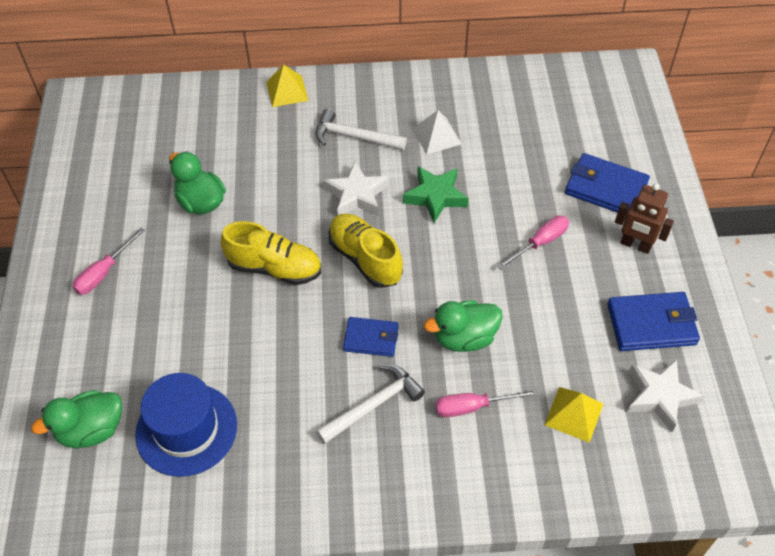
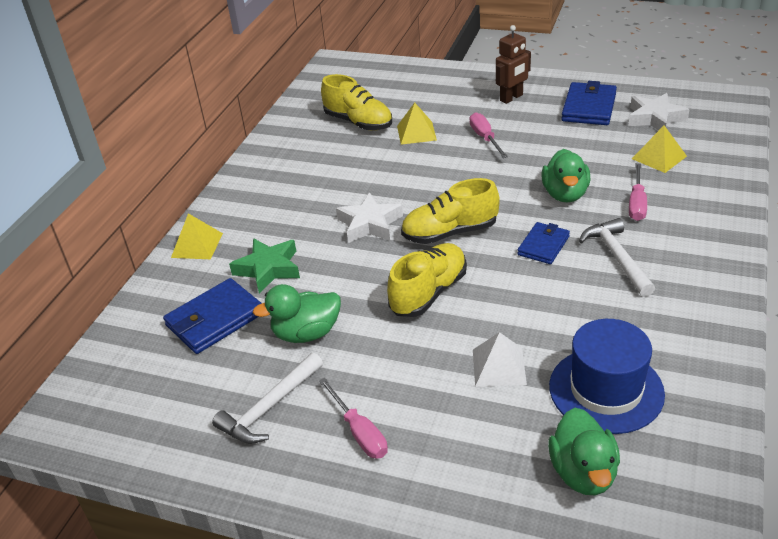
camera: 65 degrees left, 15 degrees down
(354, 137) = (295, 212): white hammer -> white hammer (269, 407)
(435, 196) = (402, 180): green star -> green star (268, 269)
(436, 136) = (331, 166): white pyramid -> white pyramid (498, 366)
(521, 130) = (358, 122): none -> yellow shoe
(524, 182) = (416, 133): none -> yellow pyramid
(605, 188) = (448, 98): blue wallet -> blue wallet (215, 319)

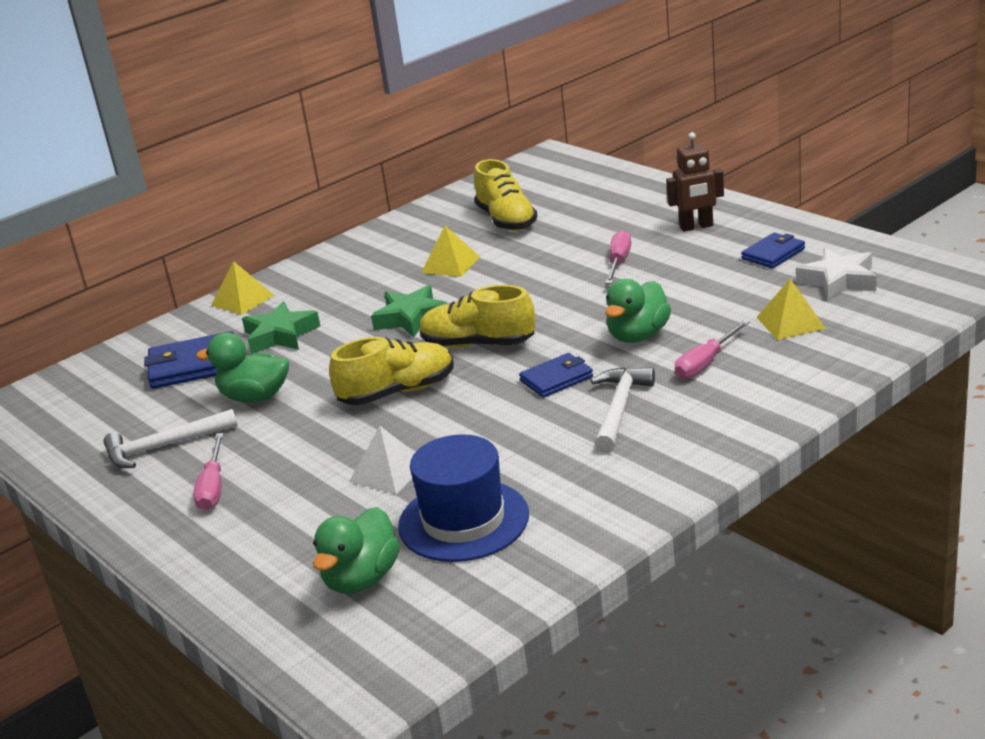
camera: 30 degrees right, 10 degrees down
(369, 224) = (411, 318): white star -> green star
(416, 133) = (553, 242): yellow pyramid -> yellow pyramid (450, 264)
(588, 107) = (773, 254): blue wallet -> blue wallet, size x0.64

